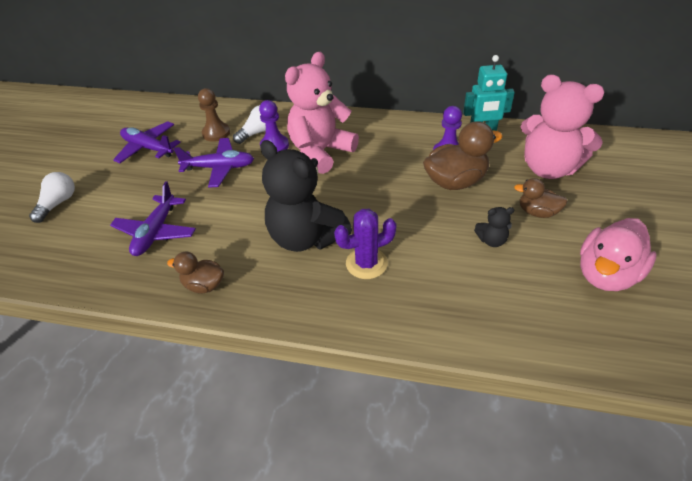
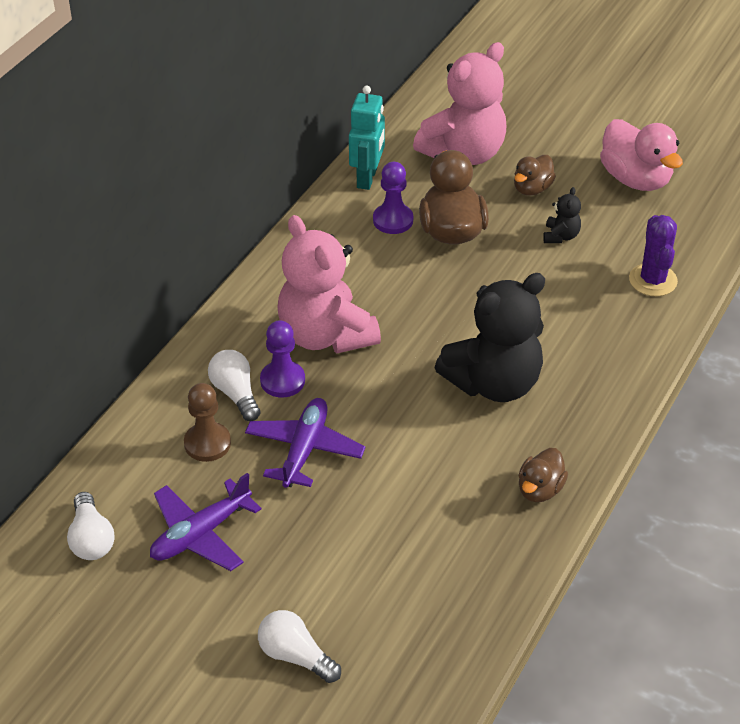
camera: 75 degrees left, 0 degrees up
(142, 116) = (91, 539): none -> white light bulb
(156, 232) = (419, 533): purple plane -> none
(366, 263) = (557, 341): purple cactus -> purple cactus (653, 280)

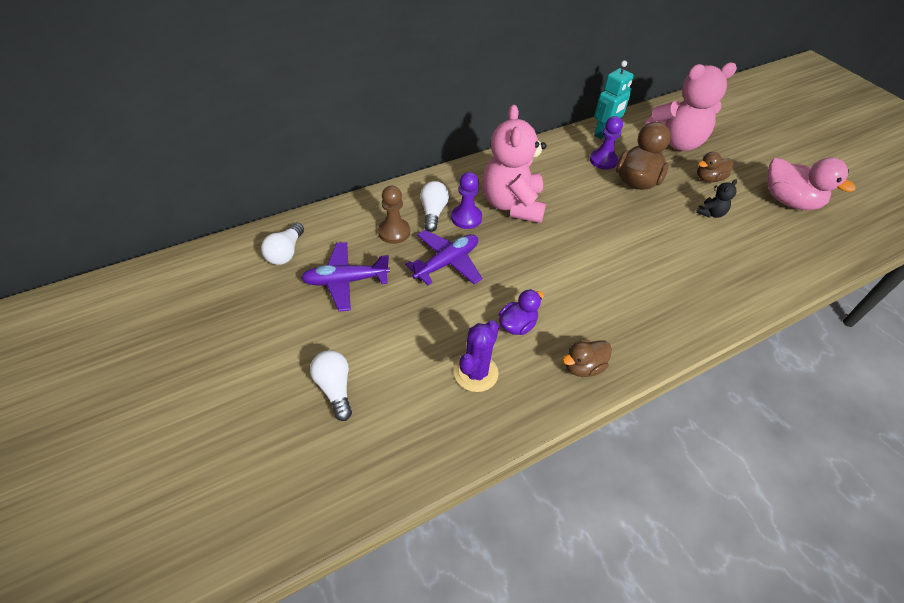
camera: 30 degrees right, 5 degrees up
(440, 481) = (517, 325): none -> purple duck
(494, 383) = (600, 281): black teddy bear -> none
(635, 179) = (789, 201): pink duck -> pink duck turned 45 degrees counterclockwise
(653, 280) = (762, 268): purple cactus -> purple cactus (476, 373)

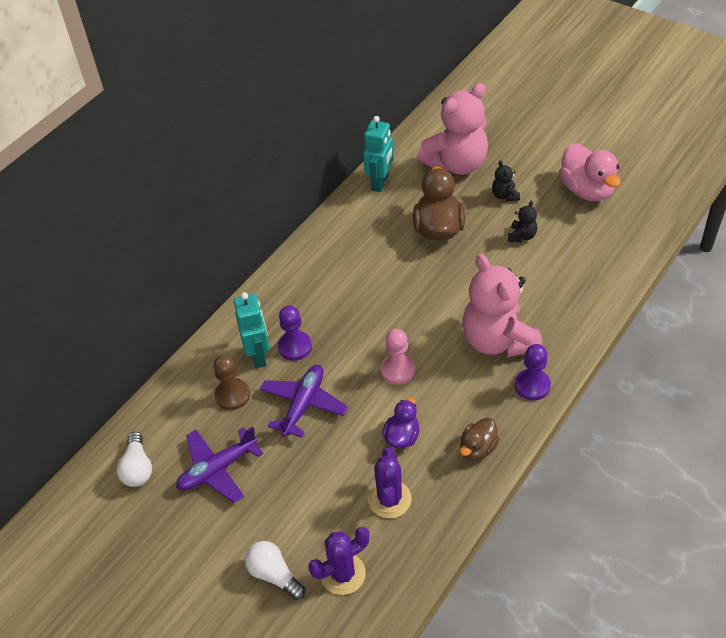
camera: 20 degrees left, 0 degrees up
(394, 418) = (342, 574): none -> purple cactus
(433, 212) = (258, 355): white light bulb -> turquoise robot
(512, 205) = (332, 311): pink teddy bear -> pink teddy bear (498, 340)
(543, 271) = (398, 370): none -> pink pawn
(603, 160) = (395, 218): purple pawn -> purple pawn (532, 385)
(709, 178) = (505, 195): brown duck -> black teddy bear
(789, 201) = (587, 190): pink duck -> pink duck turned 45 degrees clockwise

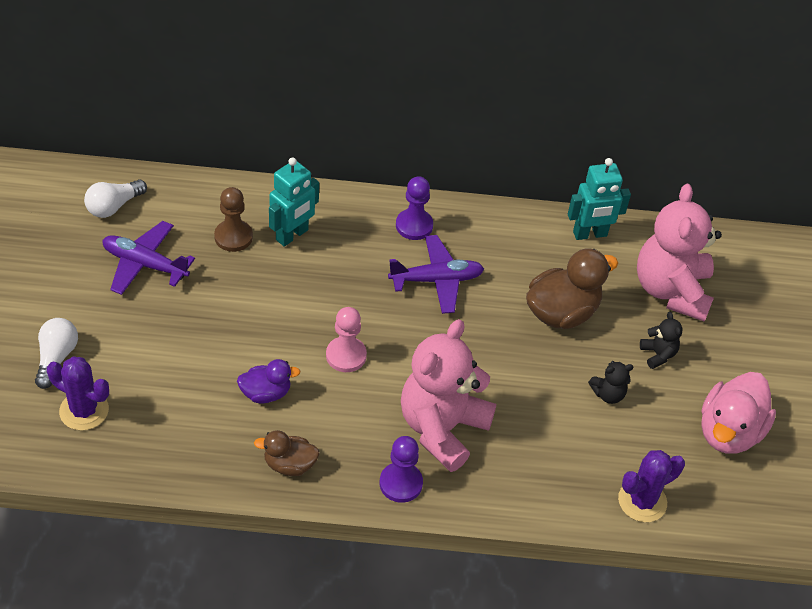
camera: 50 degrees right, 0 degrees up
(295, 347) = (321, 259): purple pawn -> purple pawn (414, 226)
(303, 404) = (256, 296): purple plane -> purple plane (436, 280)
(389, 499) = (186, 413): purple cactus -> purple cactus (642, 501)
(456, 164) = (671, 290): pink teddy bear -> pink teddy bear turned 75 degrees clockwise
(505, 195) = (658, 354): black teddy bear -> black teddy bear turned 120 degrees clockwise

